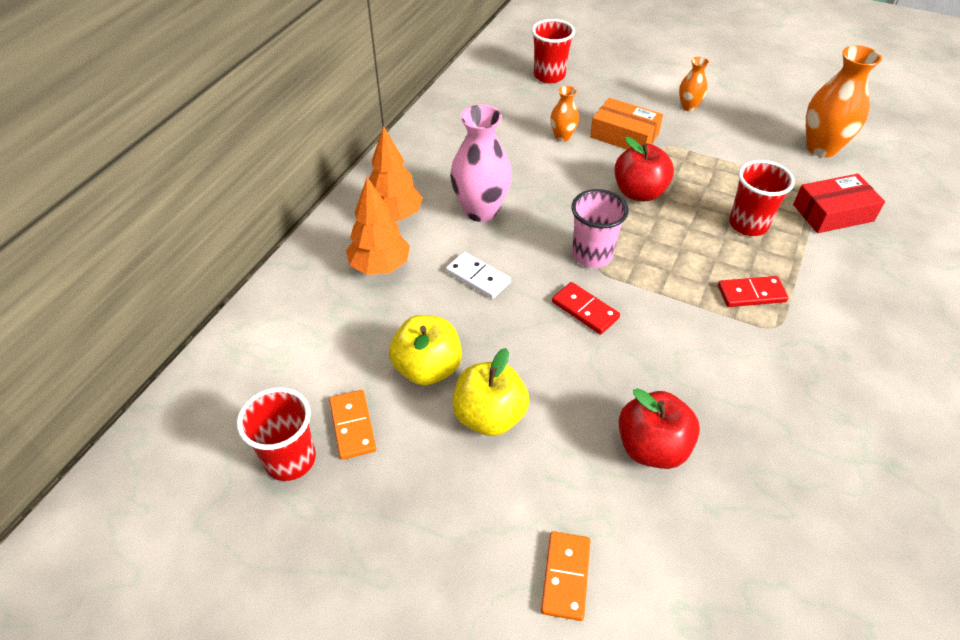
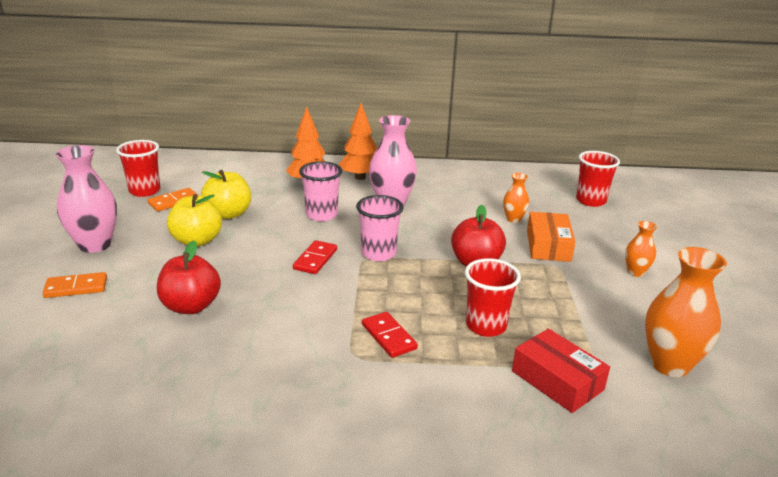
camera: 65 degrees right, 20 degrees down
(446, 544) = (95, 245): none -> pink vase
(478, 277) = (321, 215): white domino -> pink cup

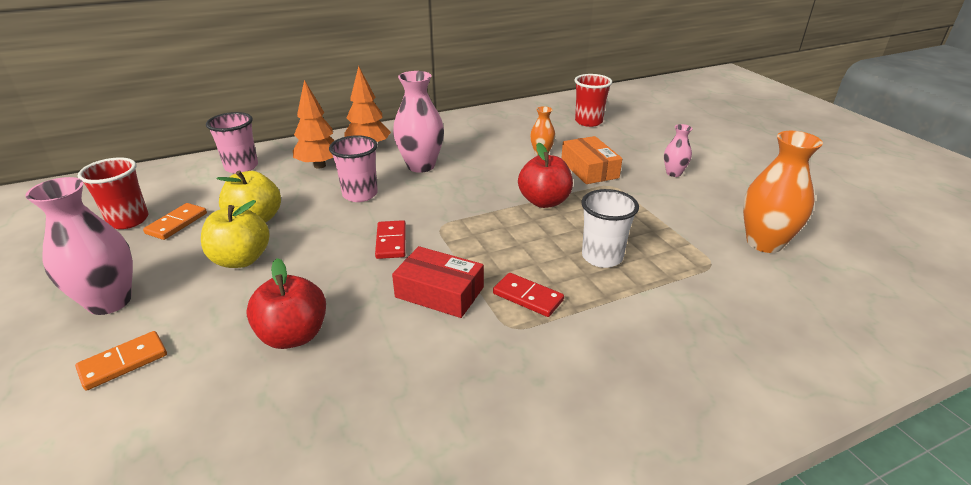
camera: 25 degrees left, 5 degrees up
(378, 253) = (449, 217): pink cup -> pink cup (241, 167)
(486, 326) = (602, 257): red cup -> white cup
(557, 380) = (699, 287): red box -> red box (439, 292)
(635, 272) = (673, 173): orange vase -> pink vase

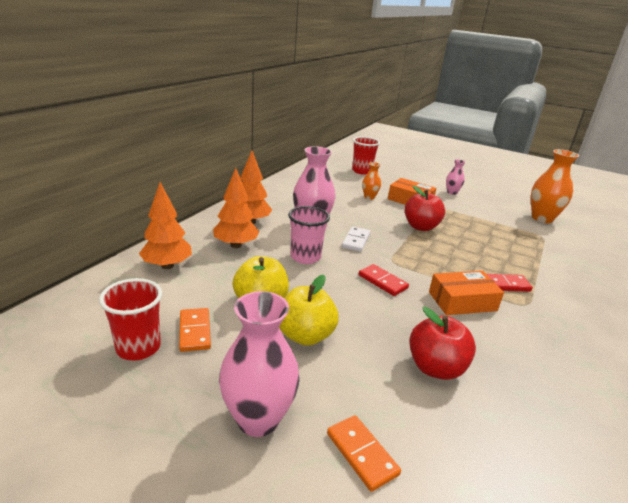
camera: 40 degrees left, 5 degrees down
(123, 362) = (361, 454): orange domino -> orange domino turned 45 degrees counterclockwise
(241, 167) = (167, 266): pink cup -> orange tree
(438, 194) = (356, 241): none -> white domino
(439, 292) = (462, 301): red box -> orange box
(602, 257) = (497, 249): white cup -> none

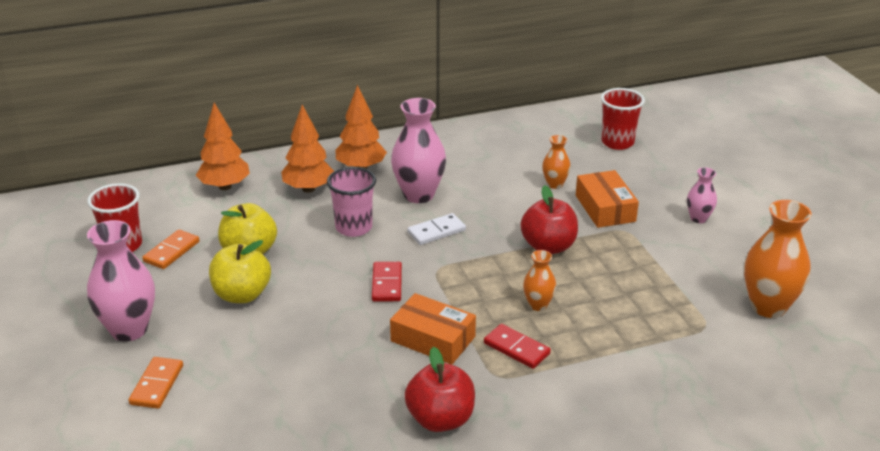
camera: 45 degrees right, 5 degrees up
(435, 368) = (300, 371): red apple -> red apple (440, 419)
(470, 257) = (538, 305): none -> orange vase

